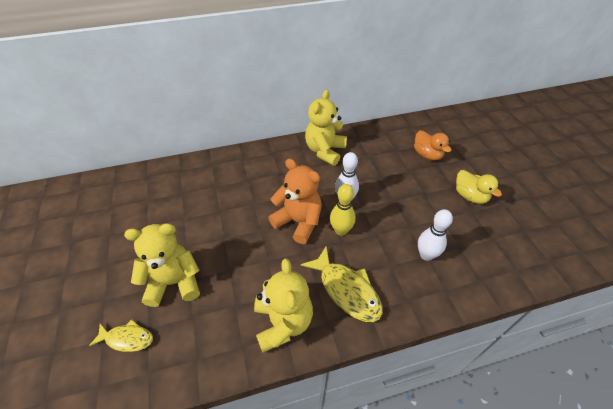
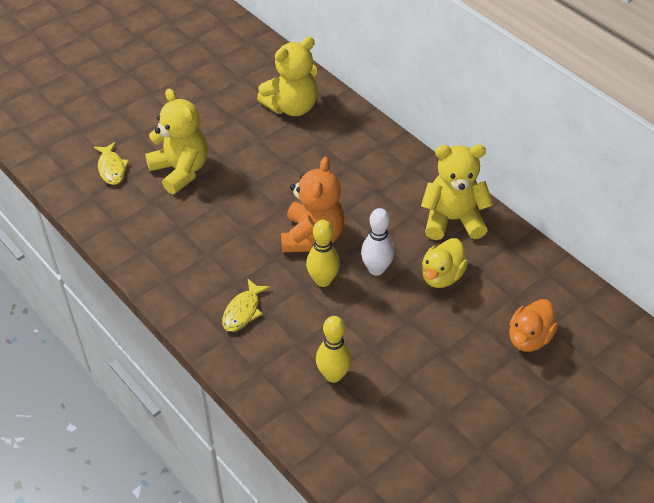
camera: 65 degrees right, 0 degrees up
(283, 322) = (179, 271): yellow teddy bear -> yellow teddy bear (292, 107)
(347, 290) = (243, 311): yellow fish -> yellow fish, size x0.60
(426, 255) = (333, 375): white bowling pin -> yellow bowling pin
(470, 196) = (472, 407): yellow duck -> yellow duck (441, 276)

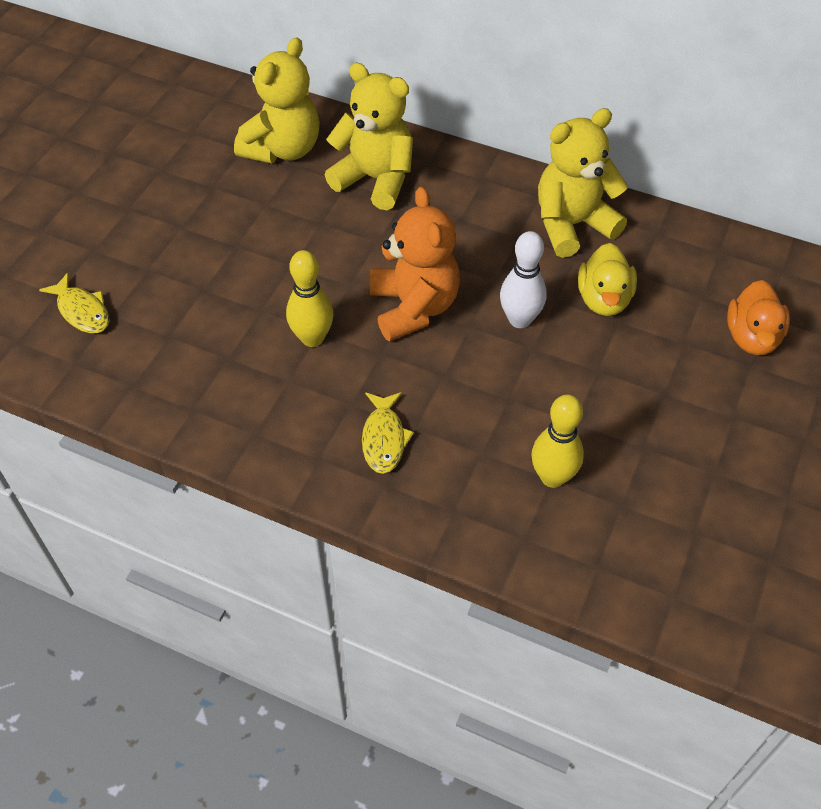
camera: 25 degrees left, 5 degrees up
(181, 170) = (183, 281): yellow teddy bear -> yellow teddy bear (375, 179)
(323, 280) = (462, 359): yellow bowling pin -> yellow bowling pin (312, 338)

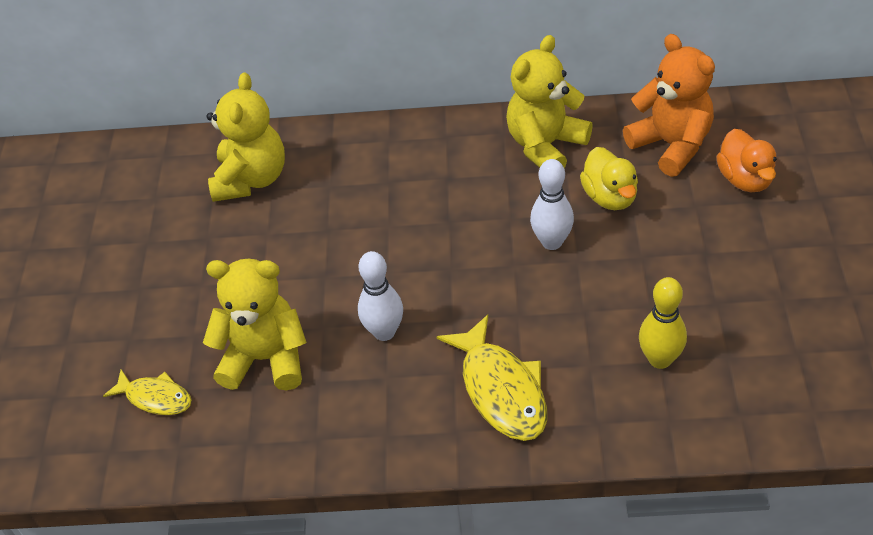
camera: 20 degrees left, 5 degrees down
(312, 338) = (384, 332): yellow bowling pin -> white bowling pin
(375, 179) = (352, 173): yellow teddy bear -> yellow teddy bear (265, 358)
(384, 439) = (501, 390): yellow fish -> yellow fish, size x1.67
(414, 307) = (456, 269): orange teddy bear -> orange teddy bear (671, 145)

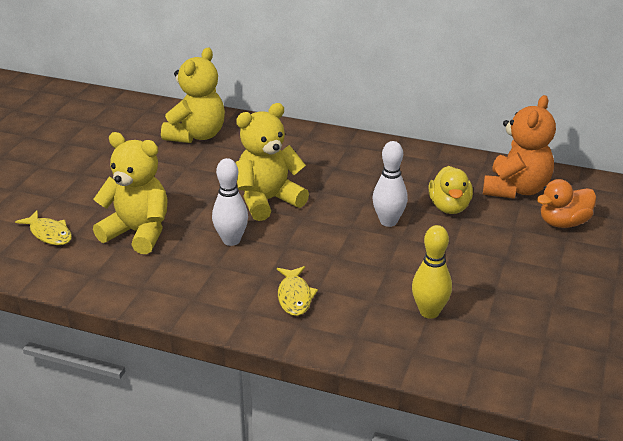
camera: 15 degrees right, 15 degrees down
(501, 390) = (295, 297): yellow fish -> yellow fish, size x0.60
(545, 146) = (418, 167): yellow teddy bear -> yellow teddy bear (268, 201)
(671, 145) = (516, 189): orange teddy bear -> orange teddy bear turned 45 degrees clockwise
(745, 179) = (563, 223): orange duck -> orange duck turned 60 degrees clockwise

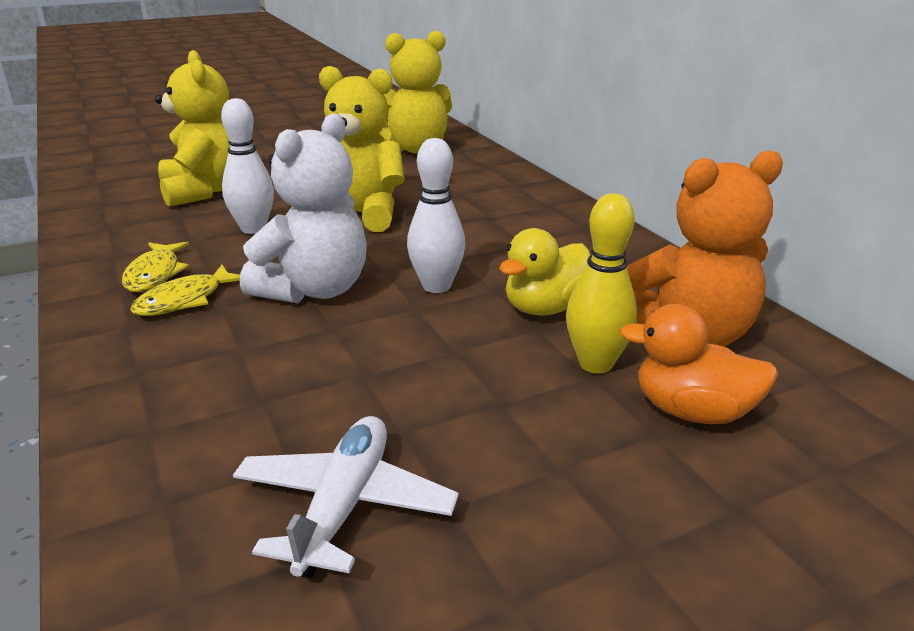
camera: 45 degrees right, 5 degrees down
(49, 234) = (152, 166): yellow fish -> yellow fish (155, 274)
(341, 255) = (314, 290): none -> white teddy bear
(429, 312) = (265, 401): yellow bowling pin -> yellow bowling pin (595, 364)
(526, 324) = (344, 506): none -> white plane

